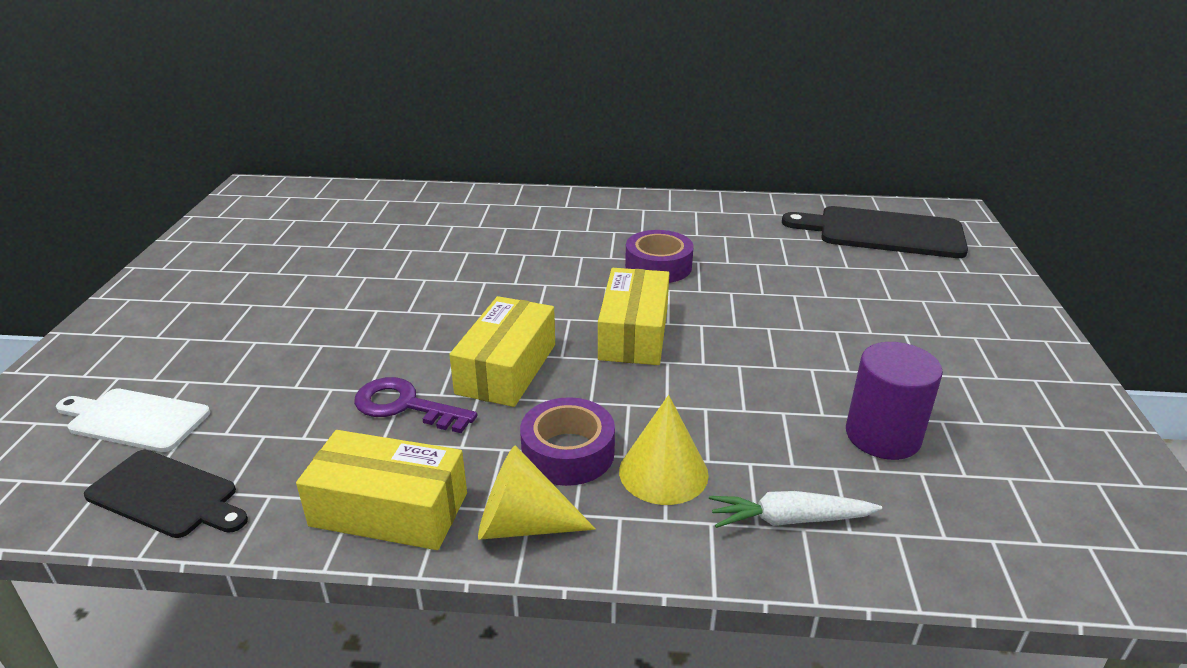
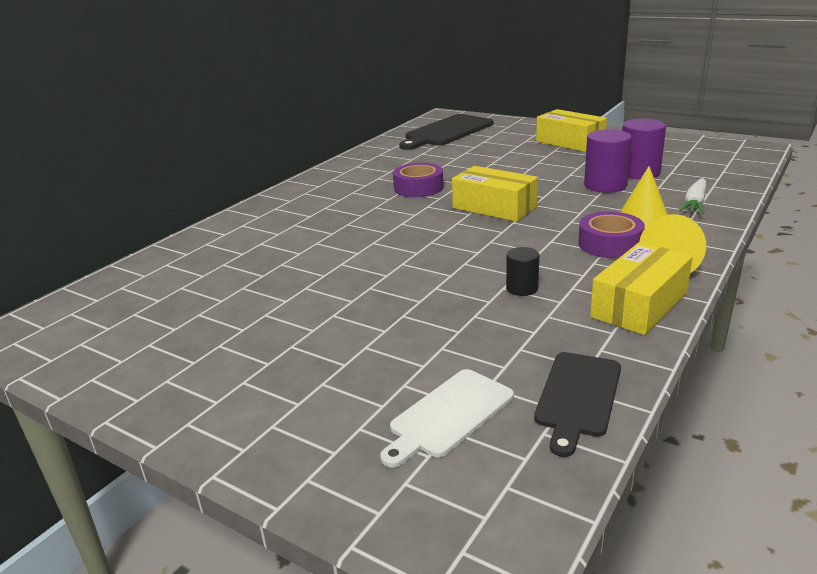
camera: 60 degrees left, 5 degrees down
(166, 495) = (577, 397): black cutting board -> black cutting board turned 150 degrees clockwise
(405, 406) = (522, 288): purple key -> black cylinder
(507, 368) = (502, 249): yellow box -> yellow box (570, 142)
(792, 410) = (605, 185): none -> purple cylinder

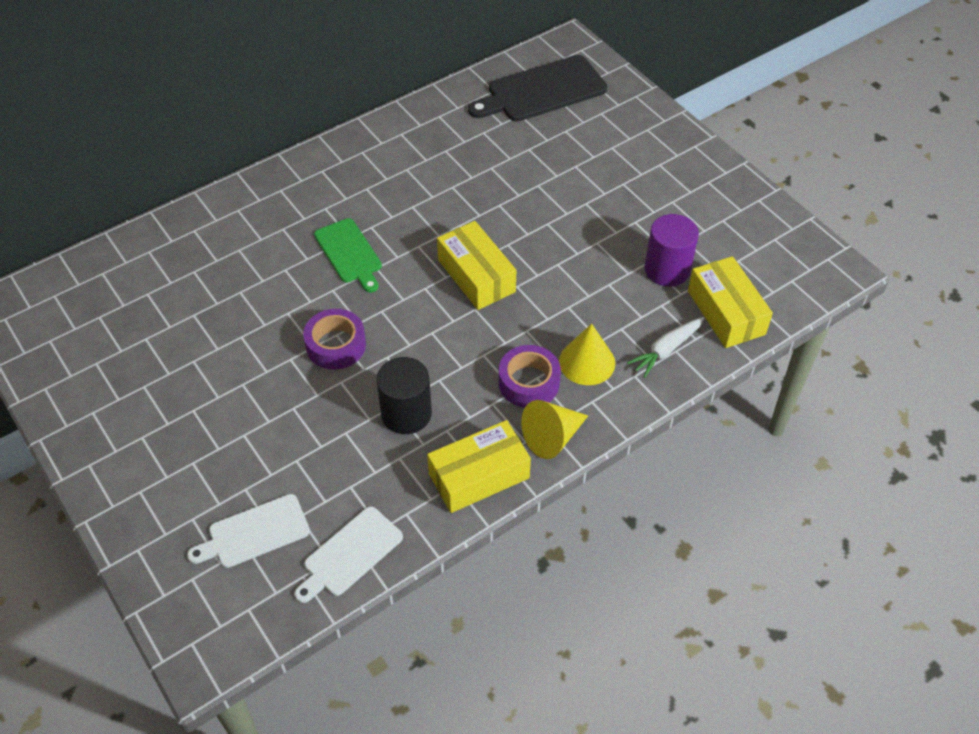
camera: 20 degrees right, 25 degrees up
(369, 222) = (349, 253): none -> green cutting board
(418, 188) = (432, 207): purple tape -> purple tape (336, 345)
(522, 288) = (406, 413): black cylinder -> black cylinder, size x1.76
(570, 142) = (653, 173): yellow box -> yellow box (726, 312)
(577, 397) = (350, 554): black cutting board -> white cutting board
(605, 185) = (612, 280): purple cylinder -> none

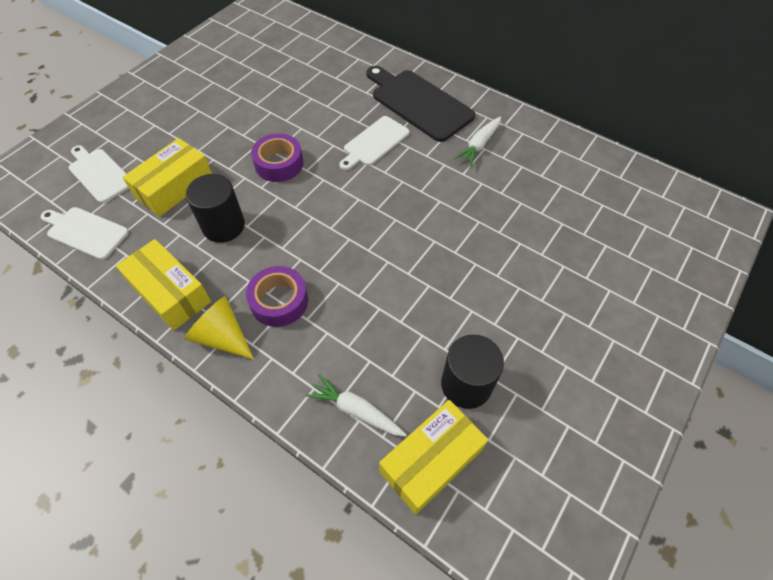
camera: 70 degrees right, 5 degrees up
(349, 253) = (374, 143): green cutting board -> white cutting board
(400, 172) = (479, 145): none -> white carrot
(476, 276) = (387, 229): yellow box -> yellow box (174, 187)
(542, 91) = (647, 212): black cutting board -> black cutting board (419, 103)
(587, 362) = (317, 341): yellow cone -> none
(667, 269) = (466, 384): purple cylinder -> black cylinder

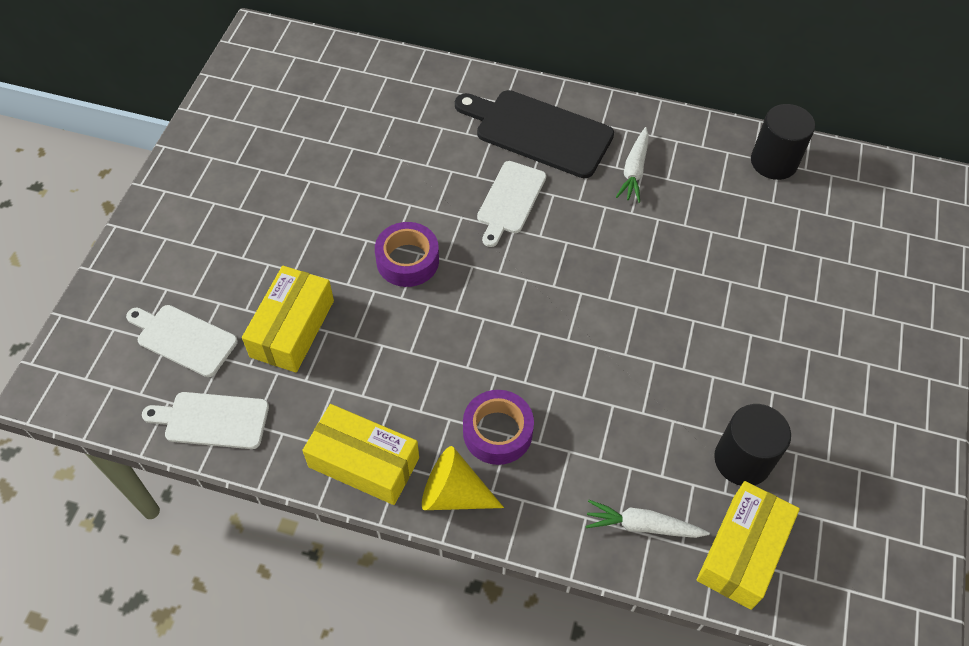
camera: 20 degrees left, 0 degrees up
(223, 226) = (382, 361): black cylinder -> black cylinder (774, 162)

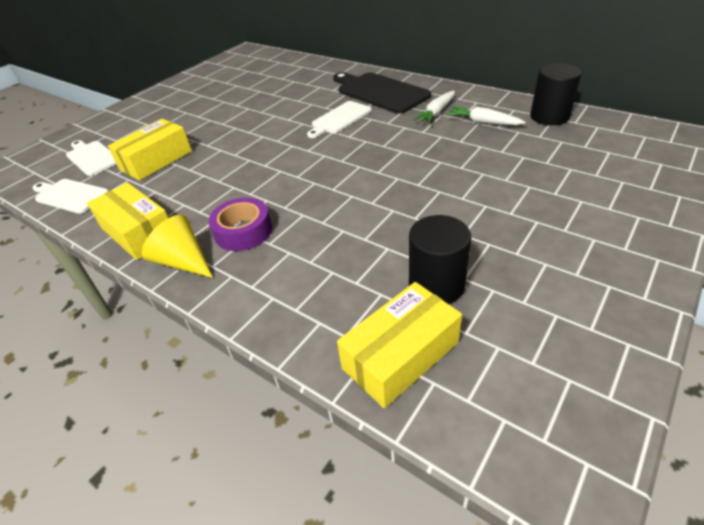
camera: 25 degrees right, 15 degrees down
(407, 260) = (252, 138): purple tape -> none
(642, 525) = (317, 314): white carrot -> white carrot (483, 122)

